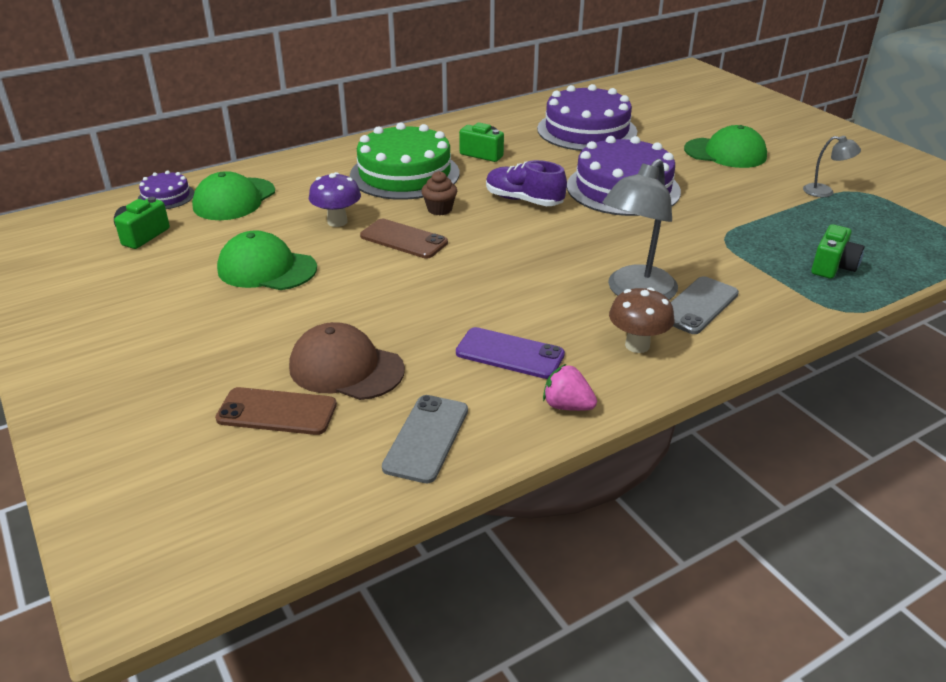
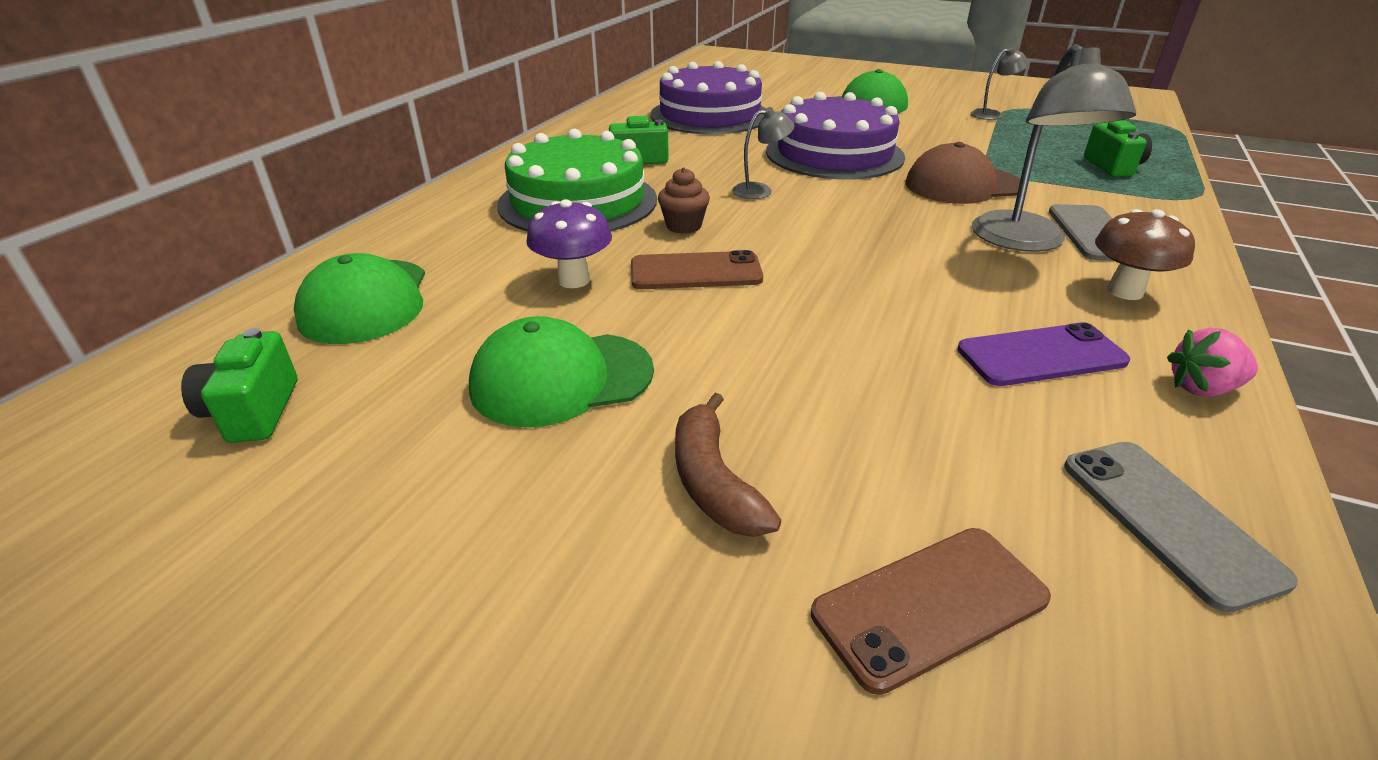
camera: 35 degrees left, 0 degrees up
(166, 196) = (227, 334): purple cake -> none
(266, 336) = (713, 482): none -> brown banana
(346, 368) = (903, 473): brown cap -> brown cap (962, 185)
(524, 200) = (760, 190): purple shoe -> grey lamp

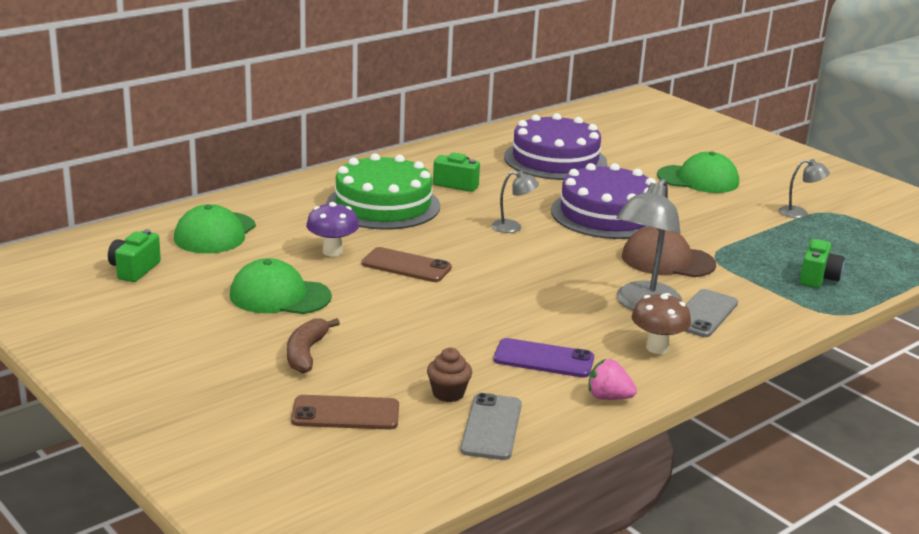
camera: 25 degrees right, 10 degrees down
(683, 226) = (432, 238): brown cupcake -> brown cupcake (448, 394)

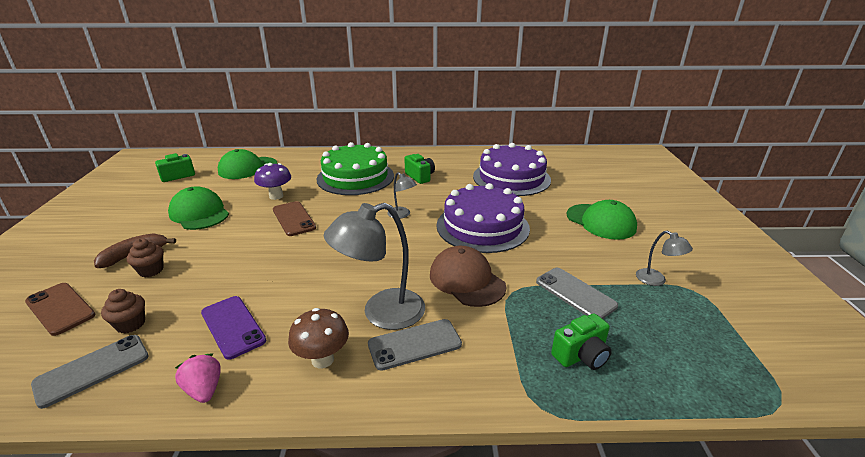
camera: 40 degrees right, 5 degrees up
(361, 356) = (151, 270): none -> brown cupcake
(759, 241) = (575, 293): none -> grey phone

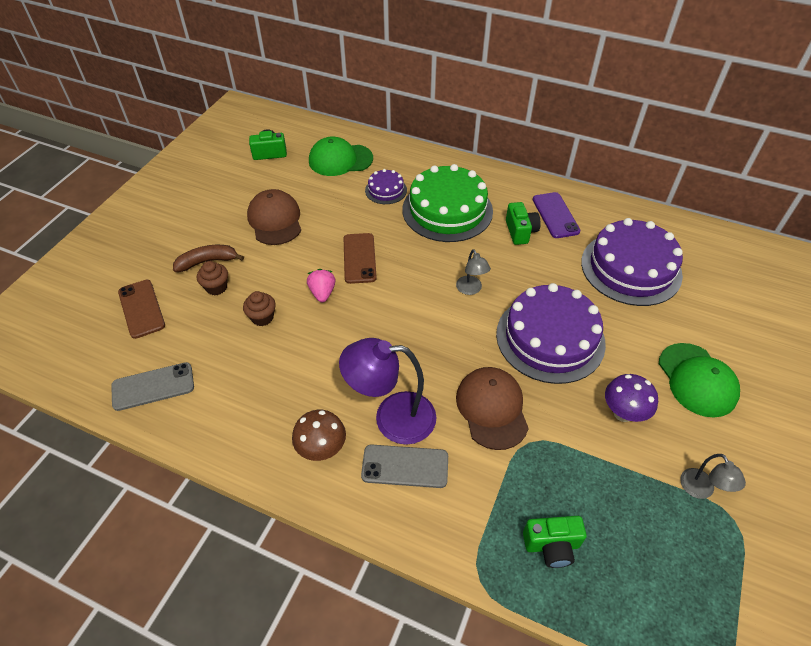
camera: 25 degrees right, 20 degrees up
(130, 324) = (188, 348): brown cupcake -> brown cupcake (262, 317)
(199, 213) = (275, 220): green cap -> brown cap
(204, 390) = (224, 441): pink strawberry -> pink strawberry (322, 293)
(233, 326) = (263, 382): purple phone -> purple phone (555, 215)
(276, 196) = (354, 216): purple mushroom -> purple mushroom (623, 413)
(297, 176) = (386, 190): none -> purple cake
(381, 313) = (392, 417): grey lamp -> purple lamp
(575, 293) = (595, 471): grey phone -> none

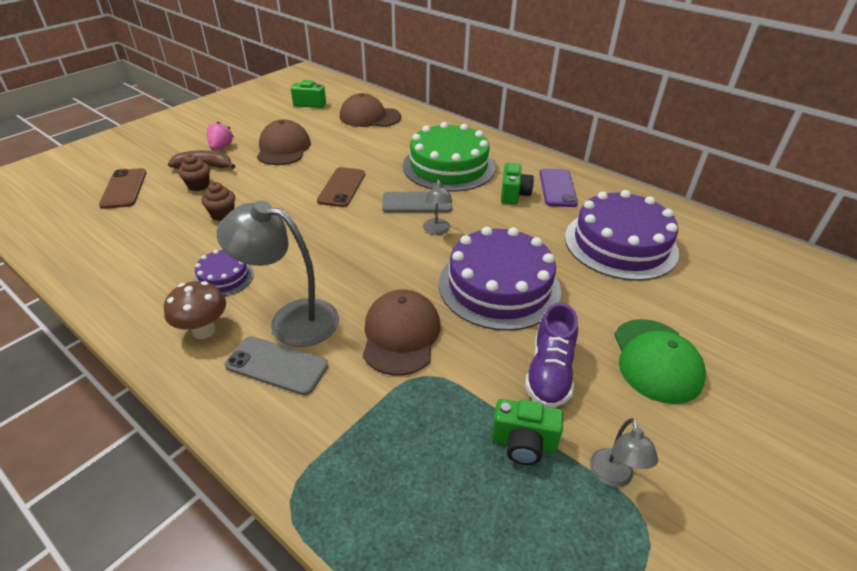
camera: 15 degrees right, 10 degrees down
(153, 387) = (89, 246): grey phone -> grey phone (417, 203)
(322, 293) = (290, 206): pink strawberry -> pink strawberry (221, 147)
(340, 160) = (369, 117): green cap -> brown cap
(386, 190) = (398, 143): purple cake -> purple cake (224, 277)
(392, 417) = (291, 319): purple lamp -> grey lamp
(551, 546) = (395, 487): green camera -> green camera (523, 443)
(623, 413) = (549, 373): purple mushroom -> purple shoe

